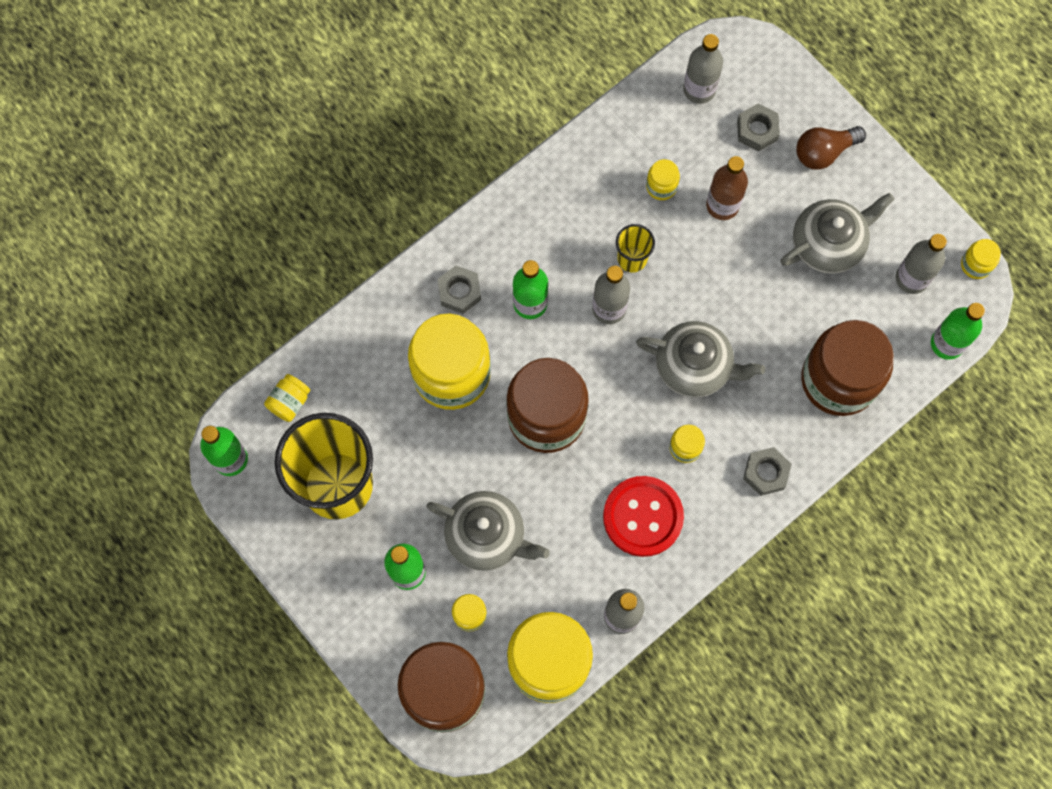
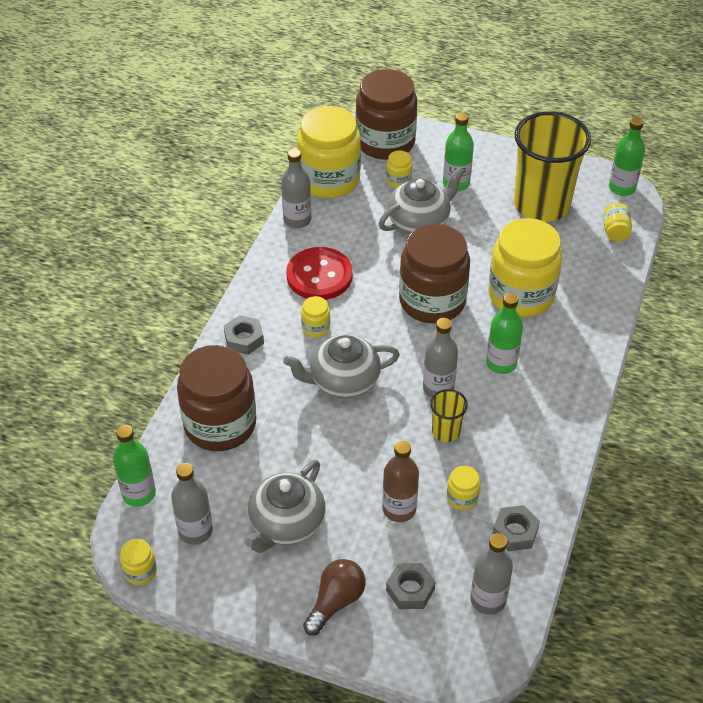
camera: 150 degrees right, 25 degrees down
(459, 292) = (560, 346): grey nut -> grey nut (515, 532)
(487, 536) = (419, 221): grey teapot -> grey teapot turned 150 degrees clockwise

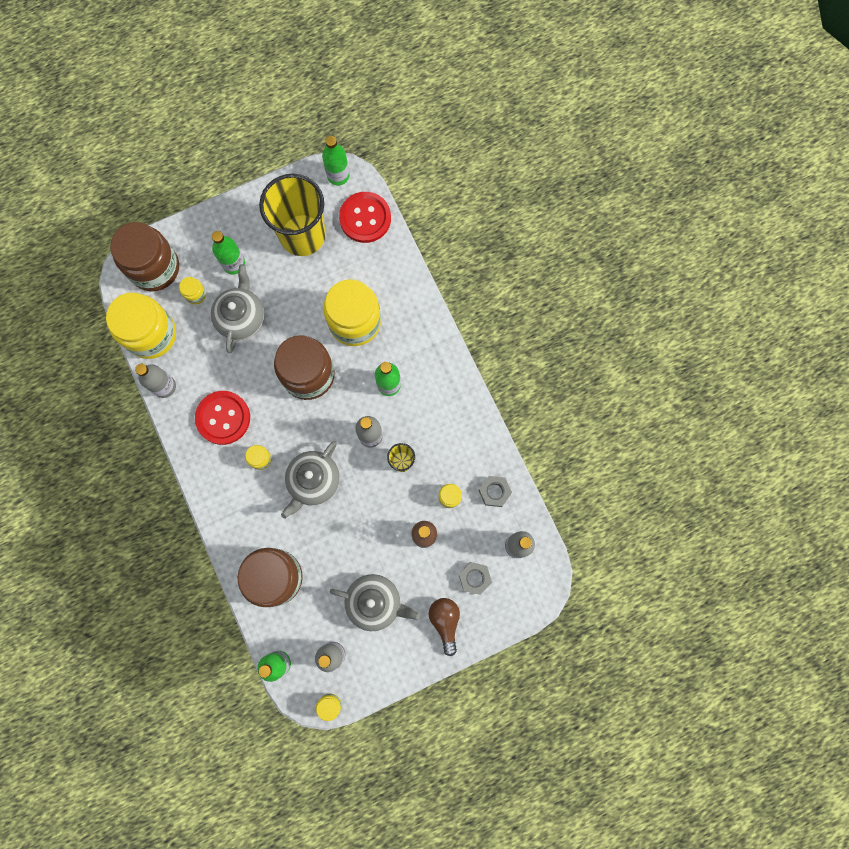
camera: 45 degrees left, 30 degrees up
(244, 339) = (227, 507): grey nut -> none
(286, 523) = (375, 602): grey teapot -> grey teapot turned 60 degrees counterclockwise
(615, 231) = (365, 218): yellow jar -> red button

